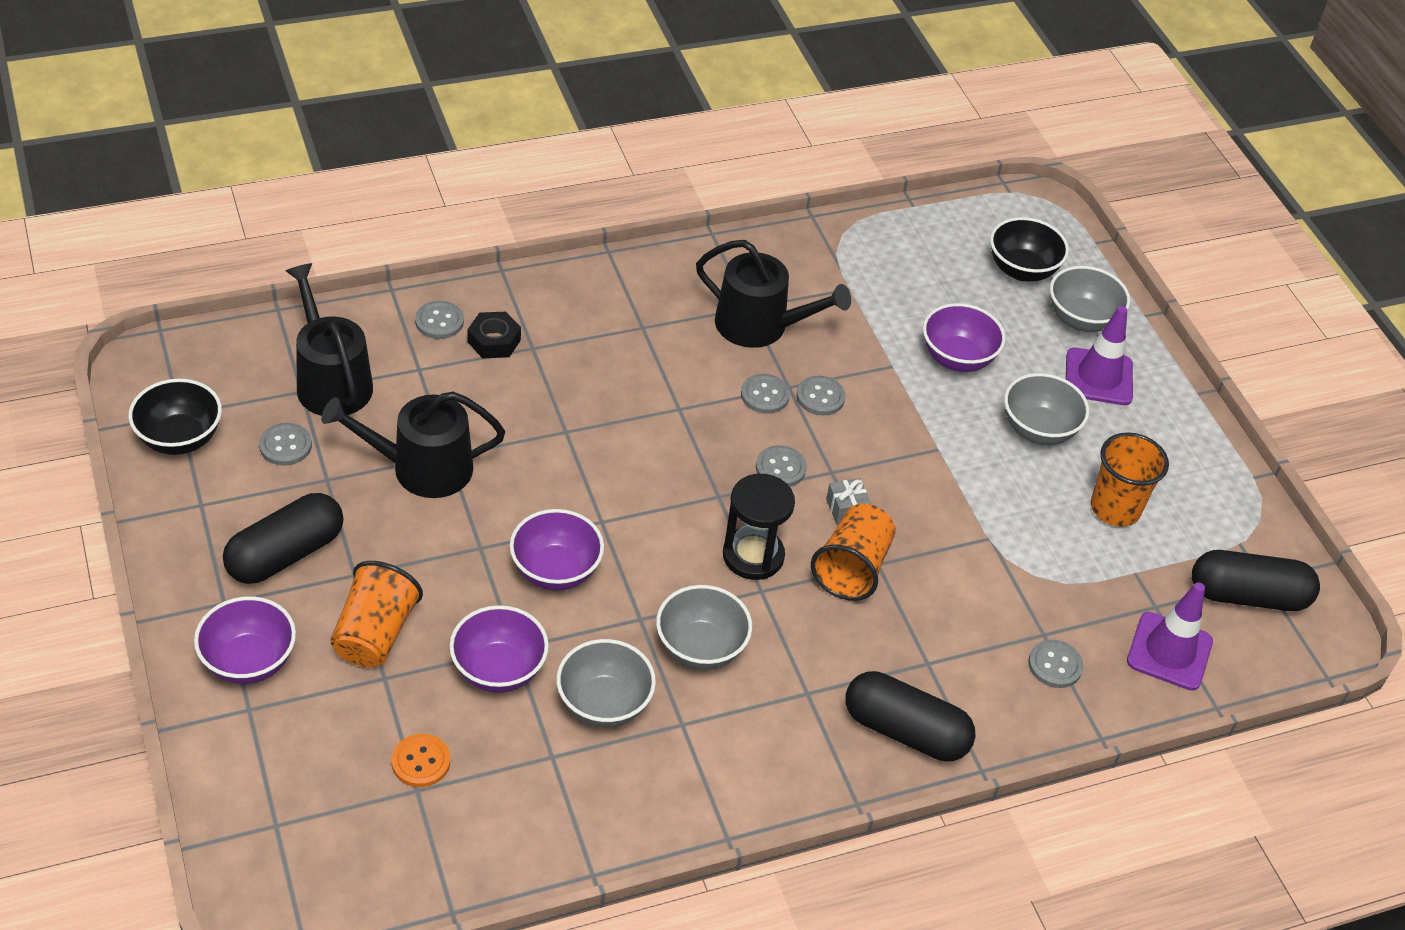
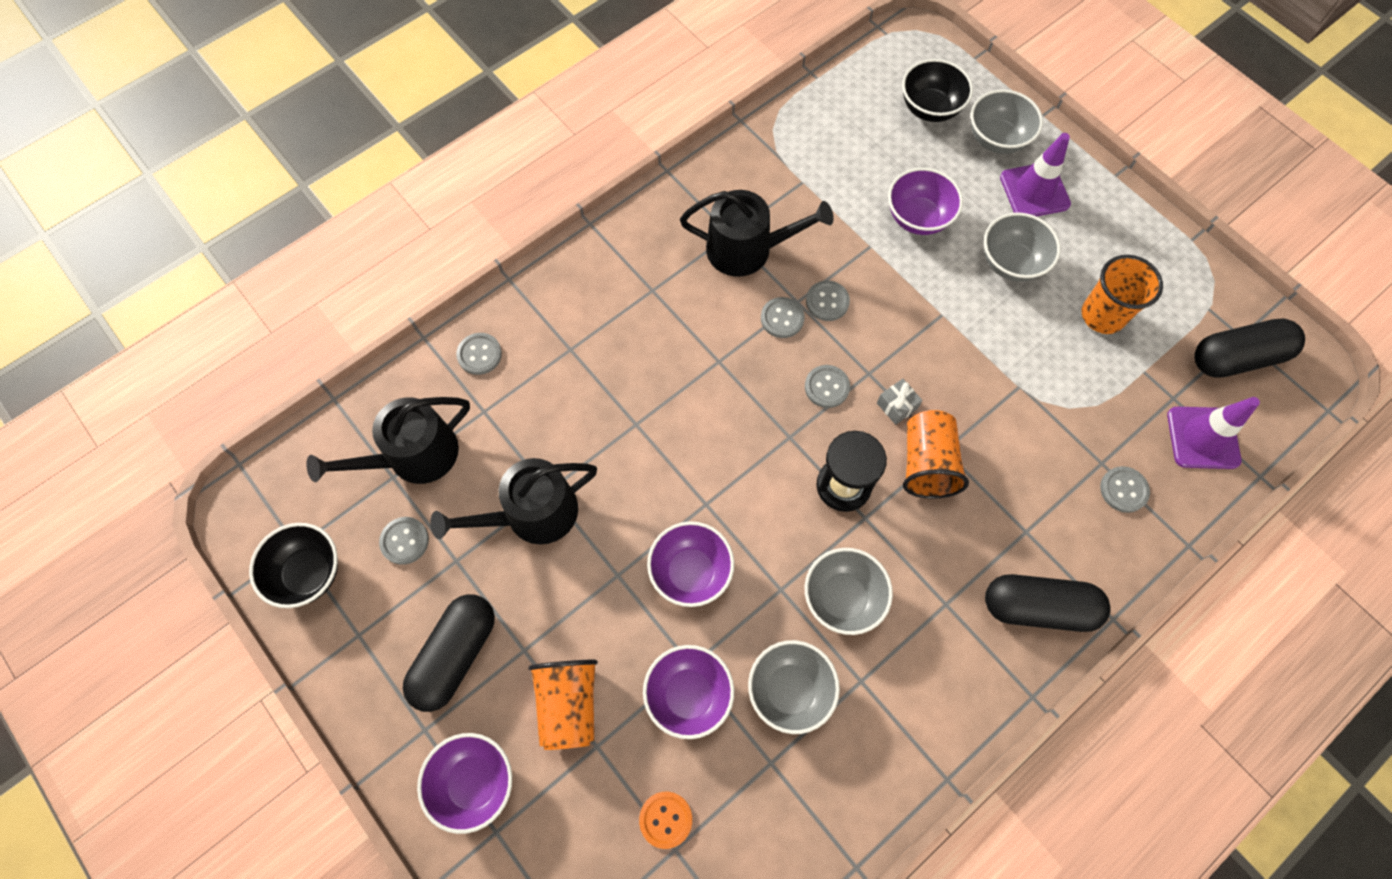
camera: 15 degrees left, 20 degrees up
(331, 381) = (414, 456): black watering can -> black watering can turned 75 degrees counterclockwise
(494, 341) = (535, 356): black nut -> none

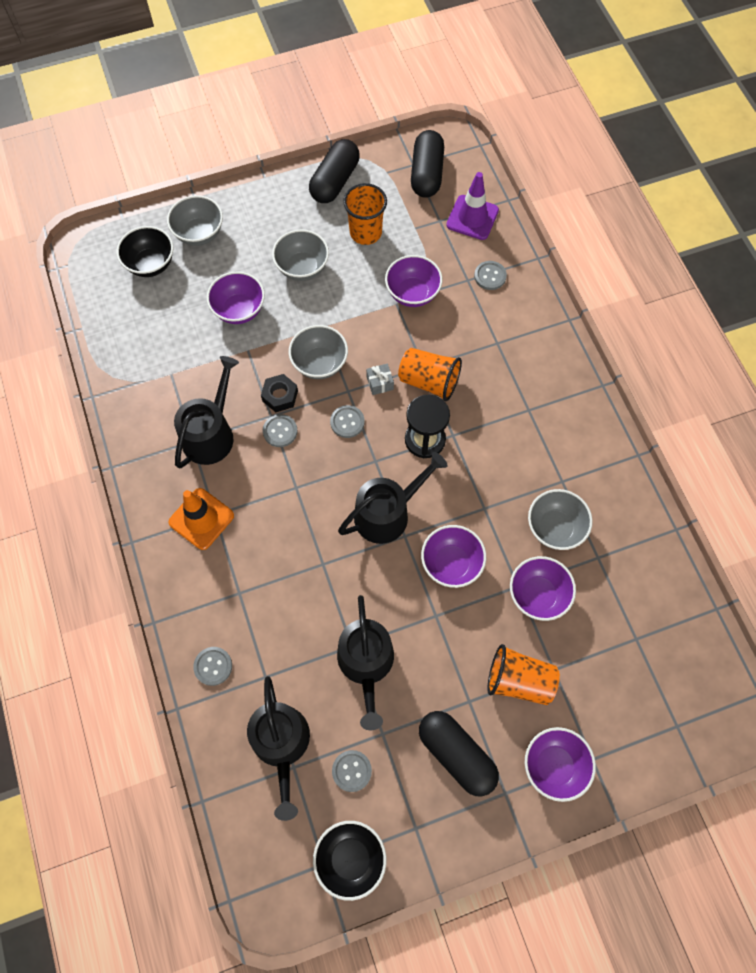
camera: 70 degrees left, 0 degrees up
(642, 279) = (201, 519): none -> orange traffic cone
(665, 819) = (615, 638): orange button -> none
(727, 474) = (387, 513): none -> black watering can
(827, 302) = (280, 396): grey button -> black nut
(842, 598) = (503, 471): grey bowl -> grey bowl (319, 363)
(1034, 191) = (253, 229): purple traffic cone -> none
(1038, 607) = (548, 357): black capsule -> black capsule (335, 181)
(1044, 401) = (412, 293): none -> purple bowl

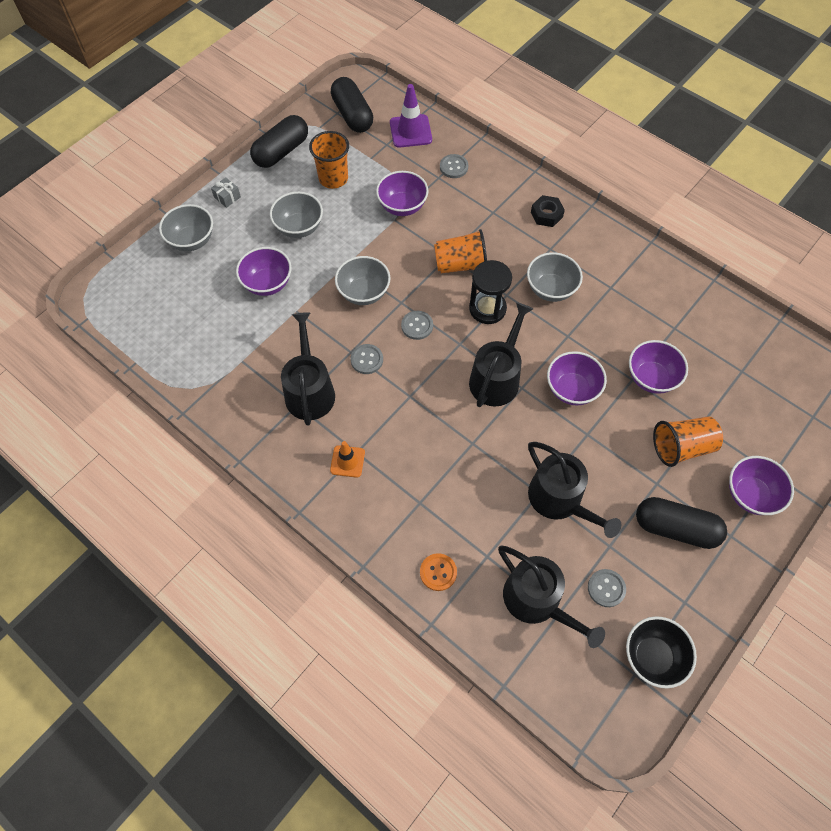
camera: 30 degrees left, 5 degrees down
(151, 264) = (164, 283): black bowl -> none
(201, 519) = (347, 461): orange traffic cone -> orange traffic cone, size x0.65
(213, 666) = (438, 572): grey button -> orange button
(280, 396) = (348, 333): black nut -> black nut (546, 214)
(335, 181) = (281, 151): black capsule -> black capsule turned 45 degrees clockwise
(380, 383) = (422, 284): grey gift -> grey gift (227, 197)
(554, 528) = (629, 323): grey bowl -> grey bowl (550, 289)

